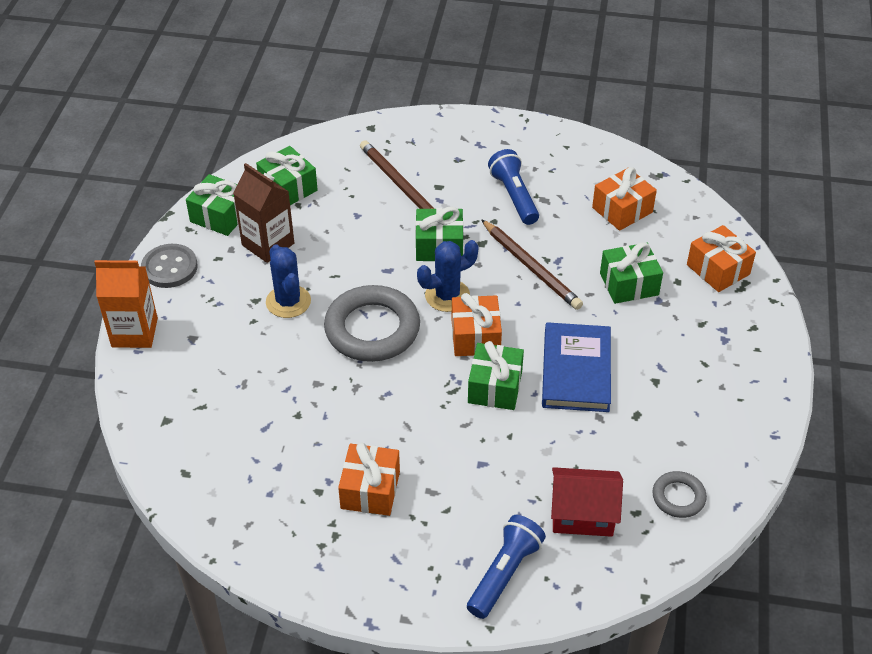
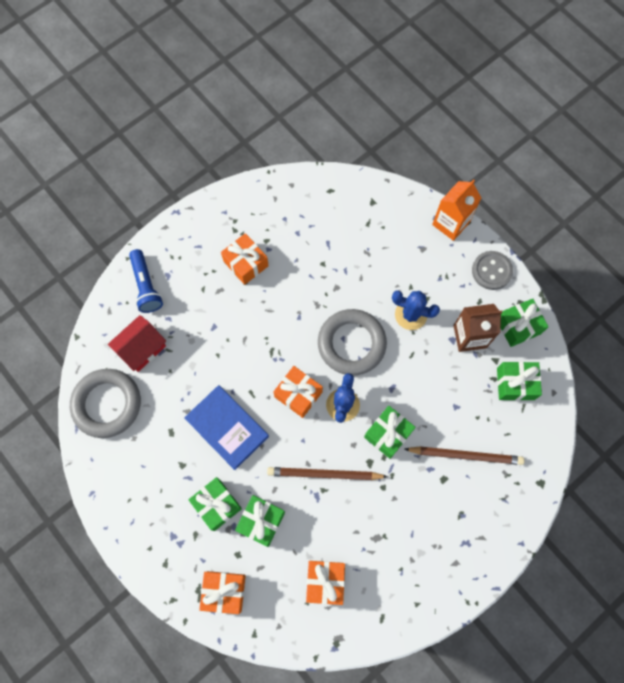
camera: 130 degrees right, 25 degrees up
(495, 387) = (254, 374): green gift -> green gift (217, 505)
(514, 196) = (395, 520): blue flashlight -> none
(678, 497) = (107, 404): grey ring -> grey ring, size x1.99

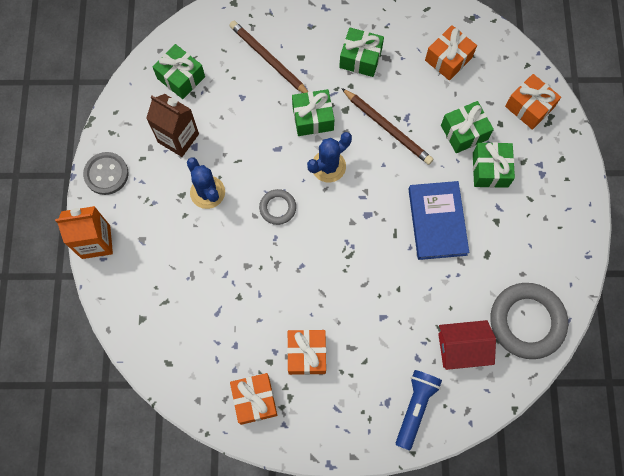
camera: 140 degrees left, 0 degrees up
(298, 394) = (357, 202): orange gift -> orange gift (254, 400)
(351, 344) = (277, 208): grey ring -> grey ring, size x0.50
(518, 326) = (133, 115): green gift -> green gift (360, 58)

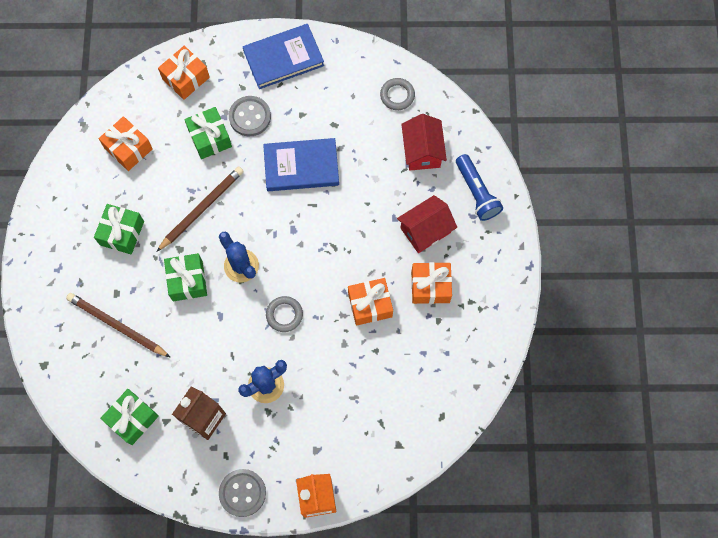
camera: 90 degrees left, 0 degrees up
(254, 400) = (474, 333): orange gift -> orange gift (370, 305)
(269, 60) = (117, 325): brown pencil -> brown pencil turned 75 degrees clockwise
(369, 350) = (425, 230): none -> red house
(415, 408) = (476, 192): blue flashlight -> blue flashlight turned 135 degrees counterclockwise
(490, 170) = (250, 117): green gift -> grey button
(527, 321) = (397, 95): grey ring -> grey ring, size x0.50
(560, 201) = (283, 58): none -> blue book

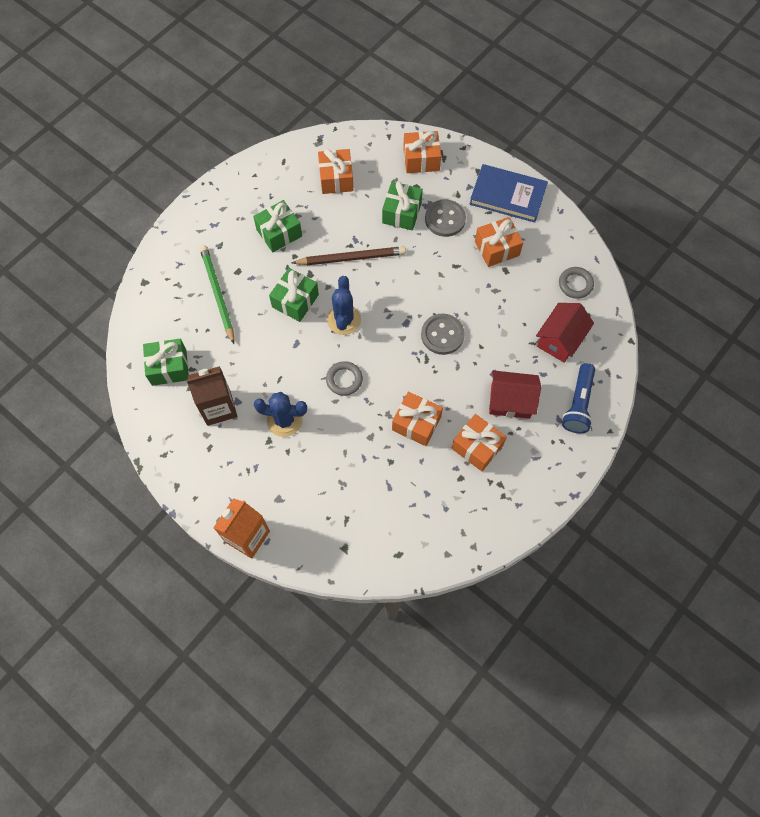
camera: 40 degrees right, 5 degrees down
(117, 325) = (218, 294): brown pencil -> green pencil
(242, 493) = (196, 485): grey button -> grey button (442, 335)
(301, 166) = (453, 282): blue book -> none
(312, 111) = (497, 248): none -> orange gift

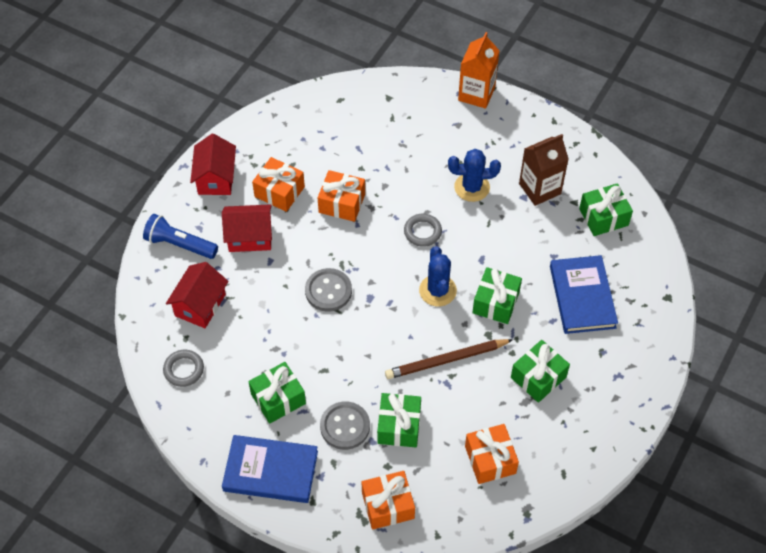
camera: 170 degrees right, 10 degrees down
(218, 294) = (582, 297): green pencil -> blue book
(497, 248) = (278, 399): orange gift -> green gift
(541, 474) = (216, 178): none -> red house
(578, 404) = (180, 244): blue flashlight -> blue flashlight turned 75 degrees counterclockwise

